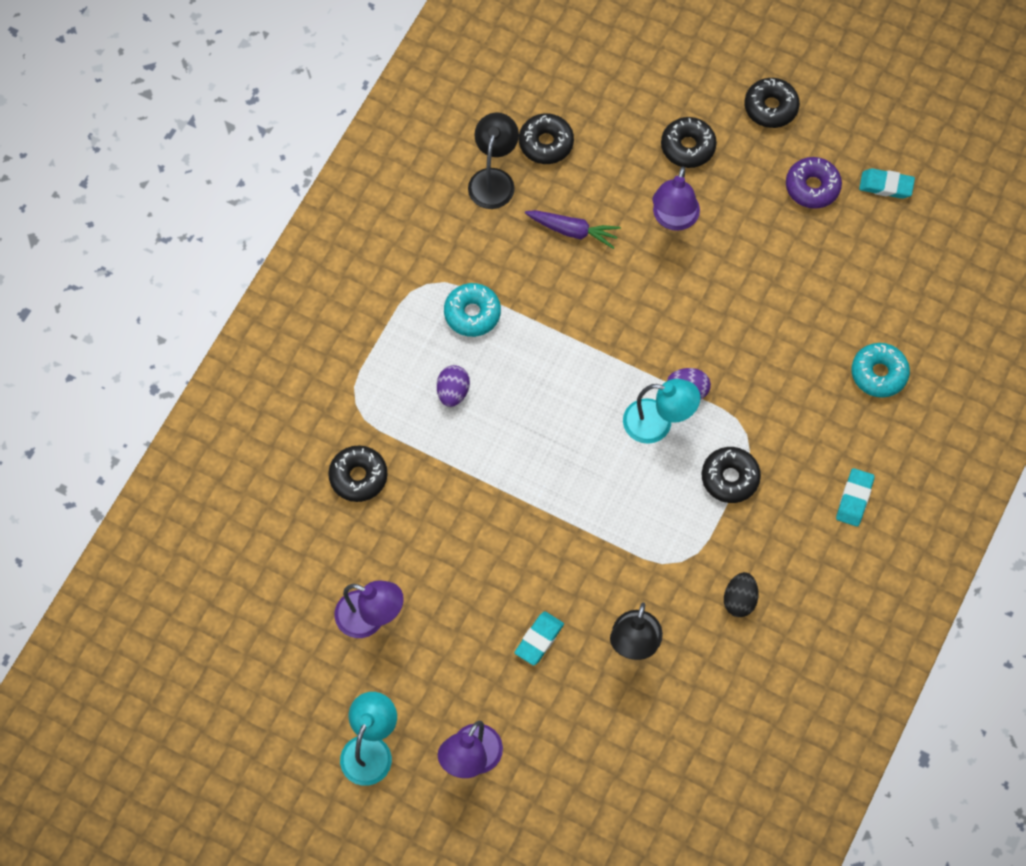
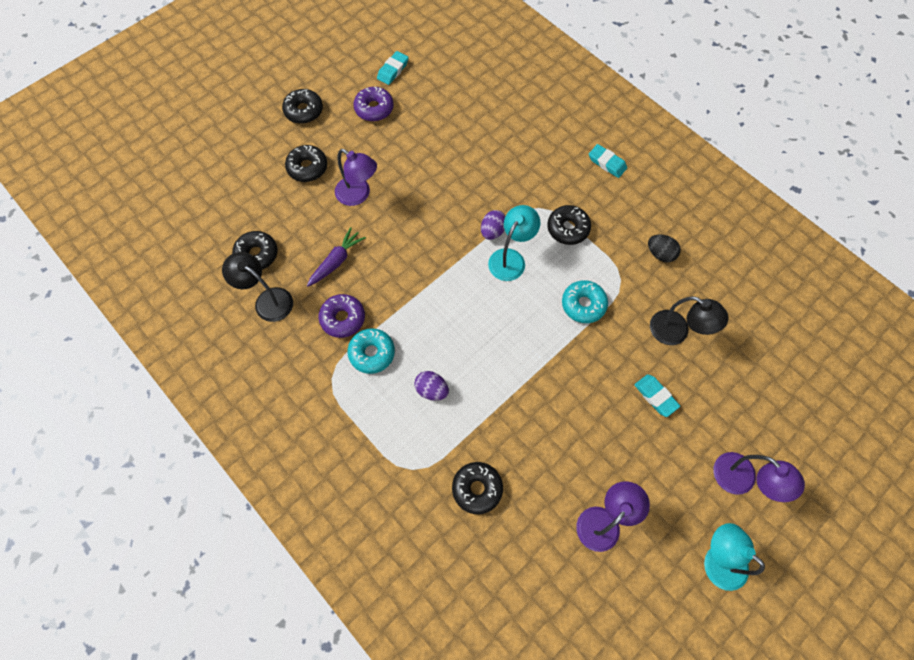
camera: 70 degrees left, 0 degrees up
(502, 267) = (343, 318): none -> purple donut
(879, 374) = (523, 119): turquoise donut -> turquoise donut (583, 304)

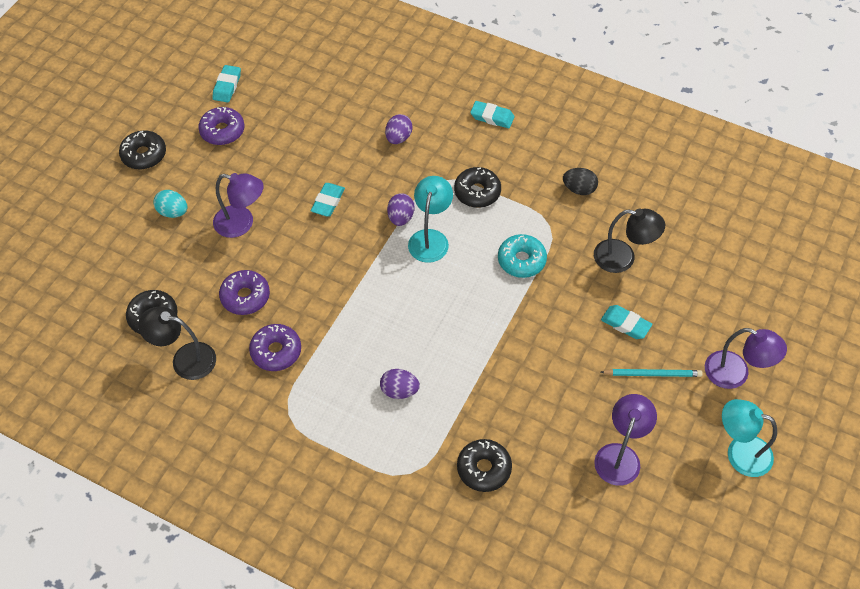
camera: 20 degrees left, 10 degrees down
(307, 168) = (173, 212): black donut -> turquoise egg
(336, 261) = (245, 297): purple carrot -> purple donut
(372, 353) = (321, 375): turquoise donut -> none
(436, 198) = (328, 202): none -> turquoise eraser
(518, 158) = (398, 138): none -> purple egg
(663, 453) = (652, 374): none -> turquoise pencil

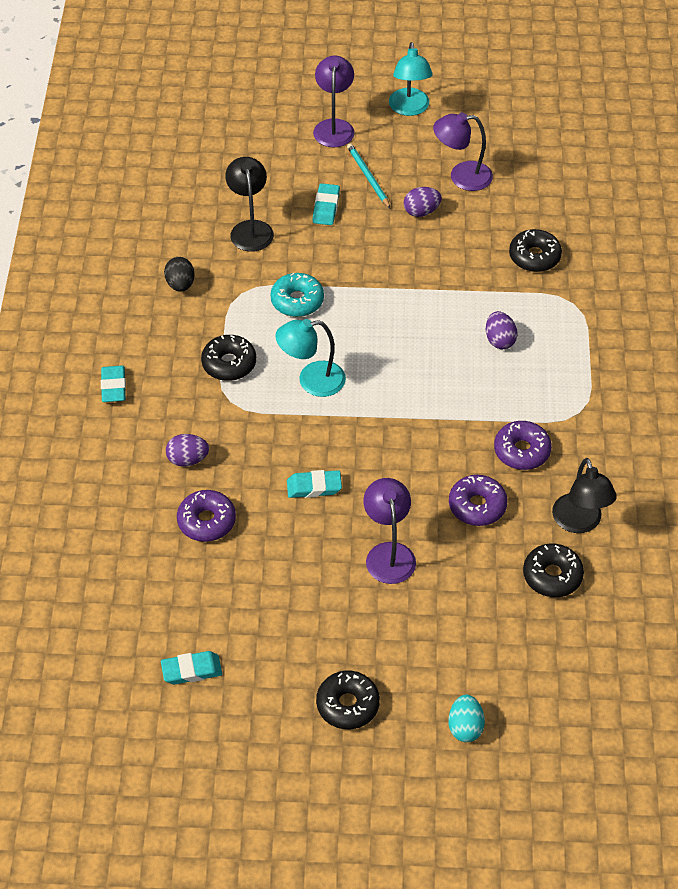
camera: 115 degrees left, 5 degrees down
(173, 212) = (412, 628): turquoise egg -> turquoise egg (465, 727)
(222, 131) = (267, 639): purple donut -> purple donut (206, 521)
(400, 217) = (299, 415): purple egg -> purple egg (421, 211)

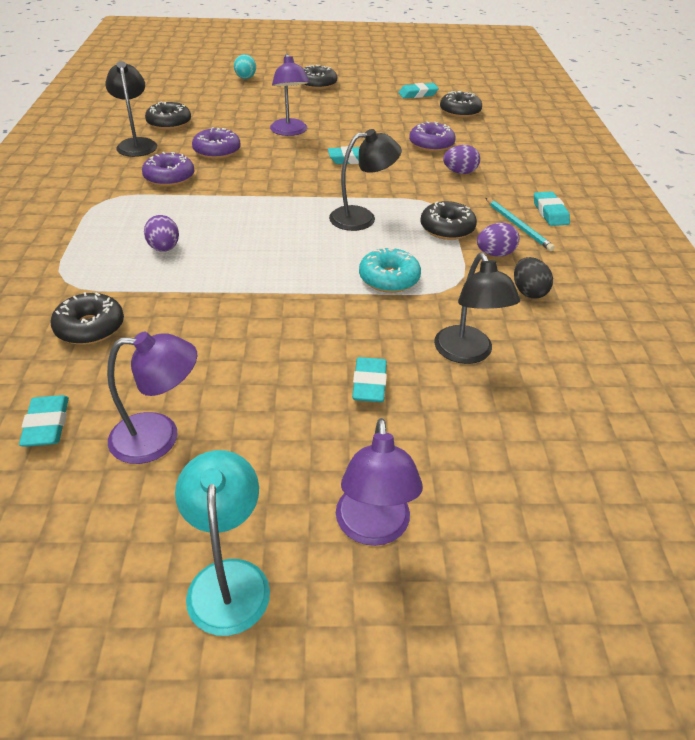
camera: 175 degrees right, 10 degrees down
(142, 612) = (460, 112): none -> black donut
(312, 381) = (362, 218): turquoise lamp -> black lamp
(368, 177) = (309, 432): turquoise pencil -> turquoise pencil (518, 226)
(421, 211) = (231, 381): purple egg -> purple egg (495, 254)
(534, 185) = (47, 425): none -> turquoise eraser

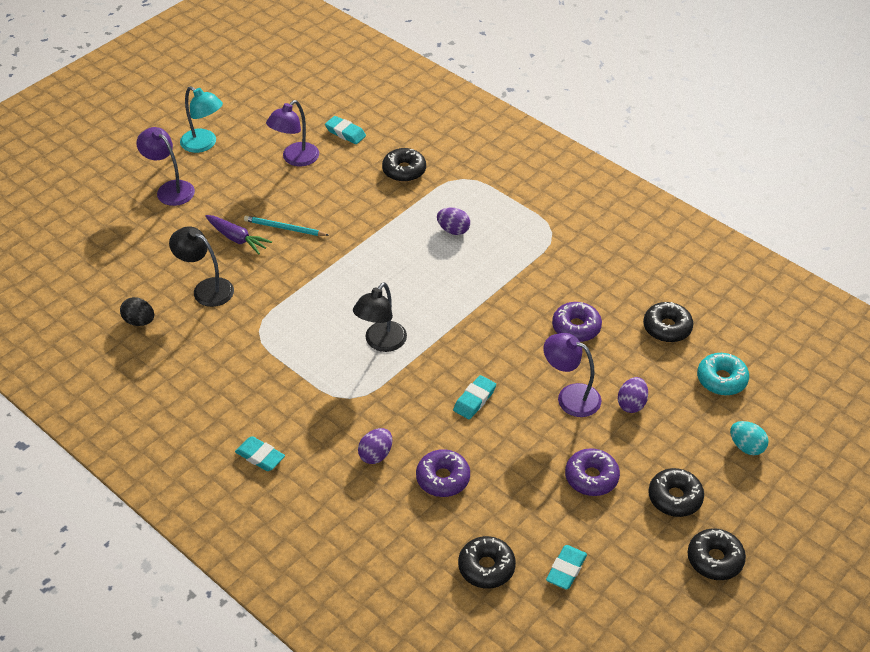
camera: 135 degrees right, 5 degrees up
(136, 144) = (638, 288): black lamp -> none
(169, 177) = (554, 278): purple donut -> purple donut (591, 477)
(369, 384) = (237, 239): turquoise eraser -> purple carrot
(389, 279) = (302, 306): turquoise donut -> turquoise donut (721, 379)
(447, 228) = (315, 377): black donut -> black donut (715, 559)
(495, 254) = (260, 377): purple egg -> purple egg (631, 404)
(518, 226) = (269, 420): turquoise pencil -> turquoise pencil (284, 228)
(528, 292) = (210, 358): black egg -> black egg (139, 321)

